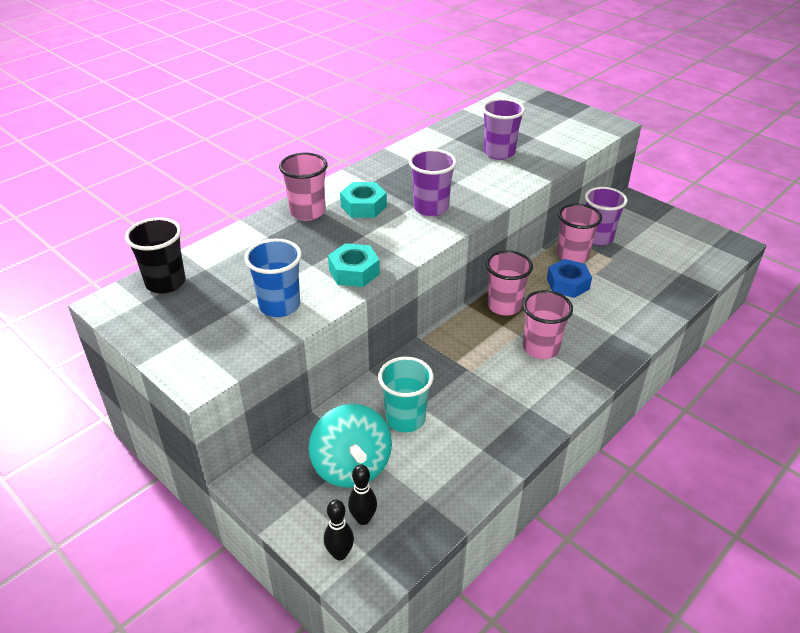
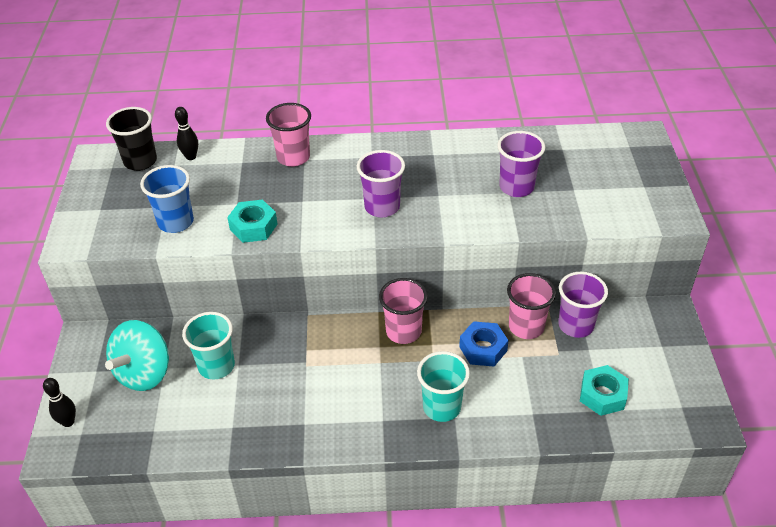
camera: 45 degrees right, 5 degrees up
(363, 206) = (337, 175): turquoise nut -> turquoise nut (602, 395)
(363, 519) = (106, 411): black bowling pin -> black bowling pin (191, 157)
(540, 348) = (379, 386): pink cup -> none
(597, 333) = (441, 407): none -> turquoise cup

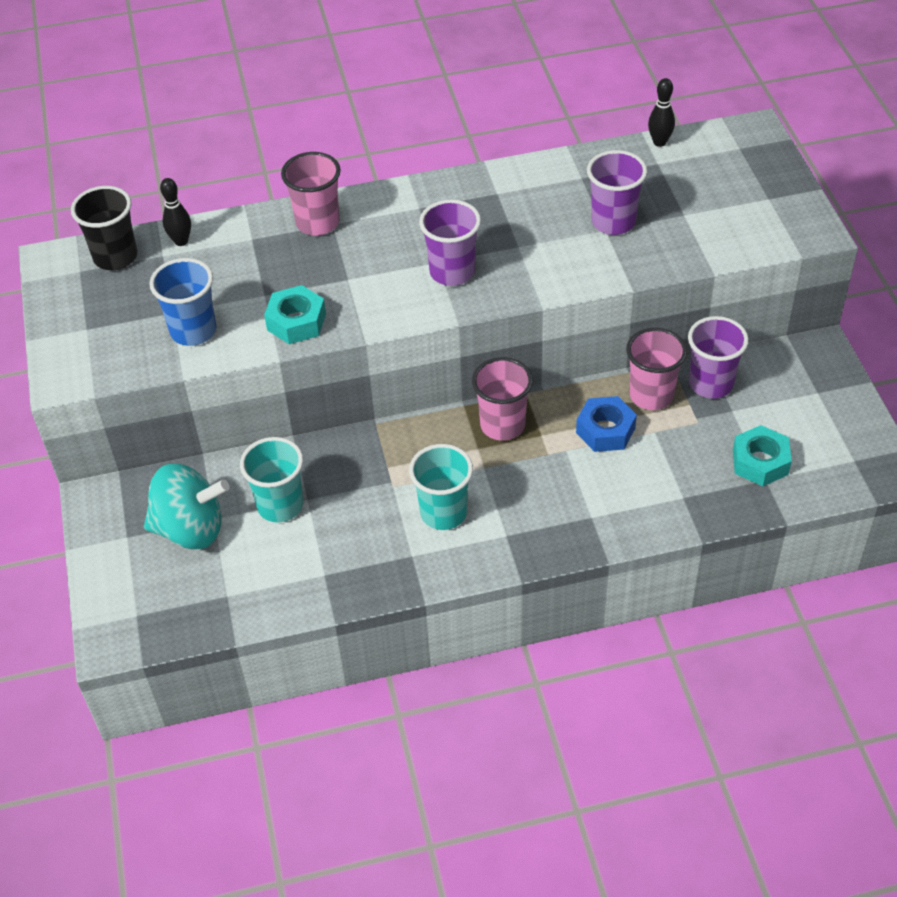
camera: 10 degrees left, 5 degrees up
(68, 422) = (114, 604): black bowling pin -> black bowling pin (659, 142)
(144, 373) = (190, 529): turquoise spinning top -> turquoise spinning top turned 105 degrees counterclockwise
(441, 407) = (573, 508): turquoise cup -> turquoise cup (443, 513)

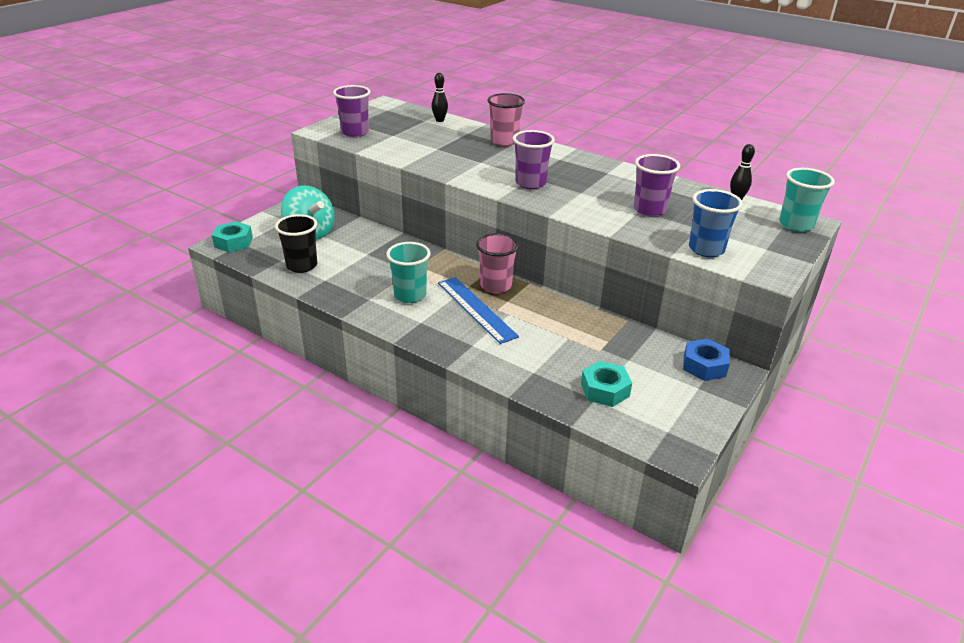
camera: 45 degrees right, 15 degrees down
(115, 257) = (407, 112): black cup -> black cup (302, 265)
(193, 331) = (388, 143): blue cup -> blue cup (706, 249)
(280, 505) = (354, 248): turquoise cup -> turquoise cup (796, 225)
(296, 322) = (431, 161): turquoise nut -> turquoise nut (233, 242)
(530, 471) = (476, 309): none -> blue ruler
(605, 430) = (542, 320): blue nut -> blue nut (704, 365)
(651, 395) = (592, 324): pink cup -> none
(711, 384) = (635, 342): purple cup -> purple cup (355, 133)

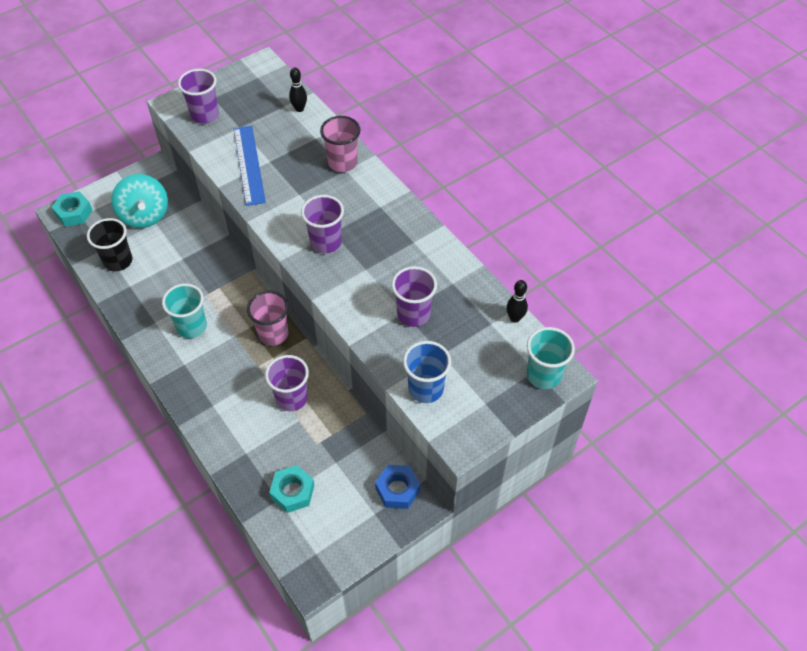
camera: 20 degrees right, 20 degrees up
(476, 309) = (239, 360): blue ruler -> blue ruler (249, 165)
(548, 324) = (291, 398): none -> purple cup

